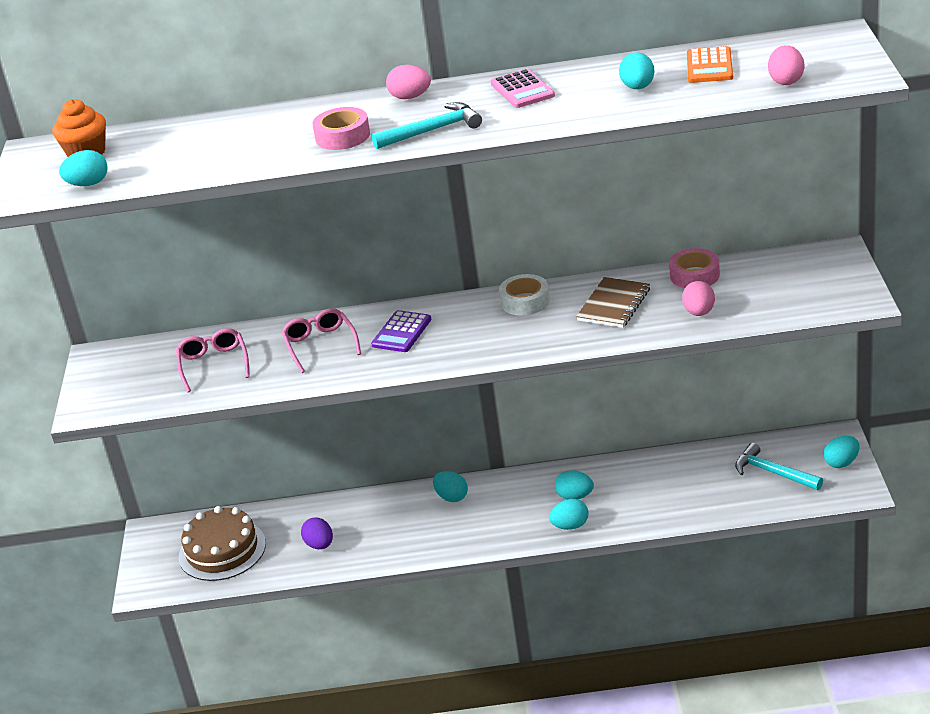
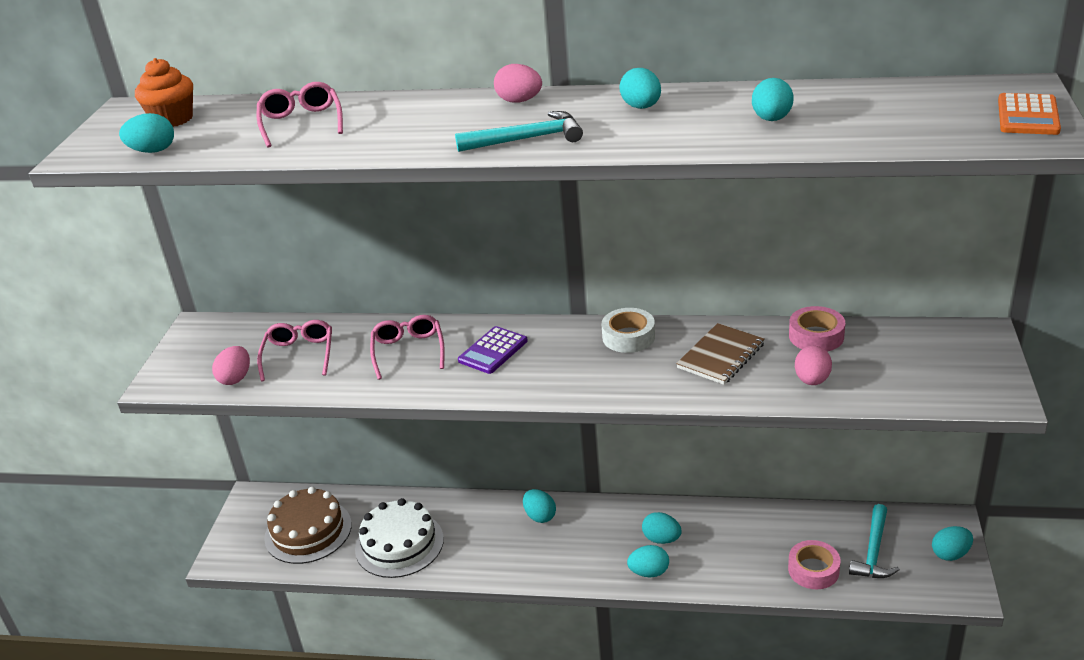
camera: 10 degrees right, 0 degrees up
(216, 141) = (301, 123): none -> pink glasses
(320, 545) = (399, 544): purple egg -> white cake
(342, 136) = (430, 133): pink tape -> pink tape (813, 570)
(522, 90) = (641, 107): pink calculator -> turquoise egg
(709, 66) = (861, 105): orange calculator -> orange calculator (1028, 115)
(773, 472) = (873, 551): turquoise hammer -> turquoise hammer turned 120 degrees counterclockwise
(786, 81) = (950, 132): pink egg -> pink egg (235, 378)

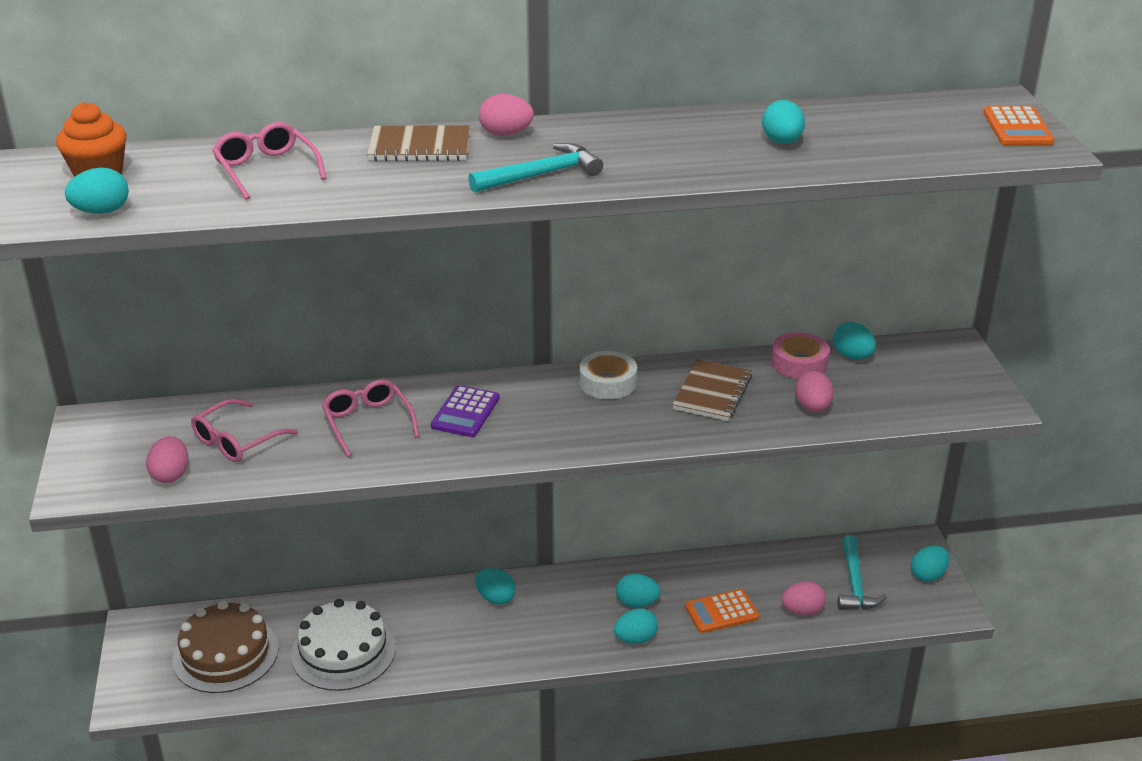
camera: 20 degrees left, 0 degrees up
(299, 355) = (237, 440): pink glasses -> pink glasses turned 120 degrees counterclockwise
(438, 109) = (419, 147): none -> brown notebook
(641, 107) = (642, 135): turquoise egg -> turquoise egg (852, 356)
(736, 559) = (721, 612): none -> orange calculator
(813, 570) = (802, 611): pink tape -> pink egg

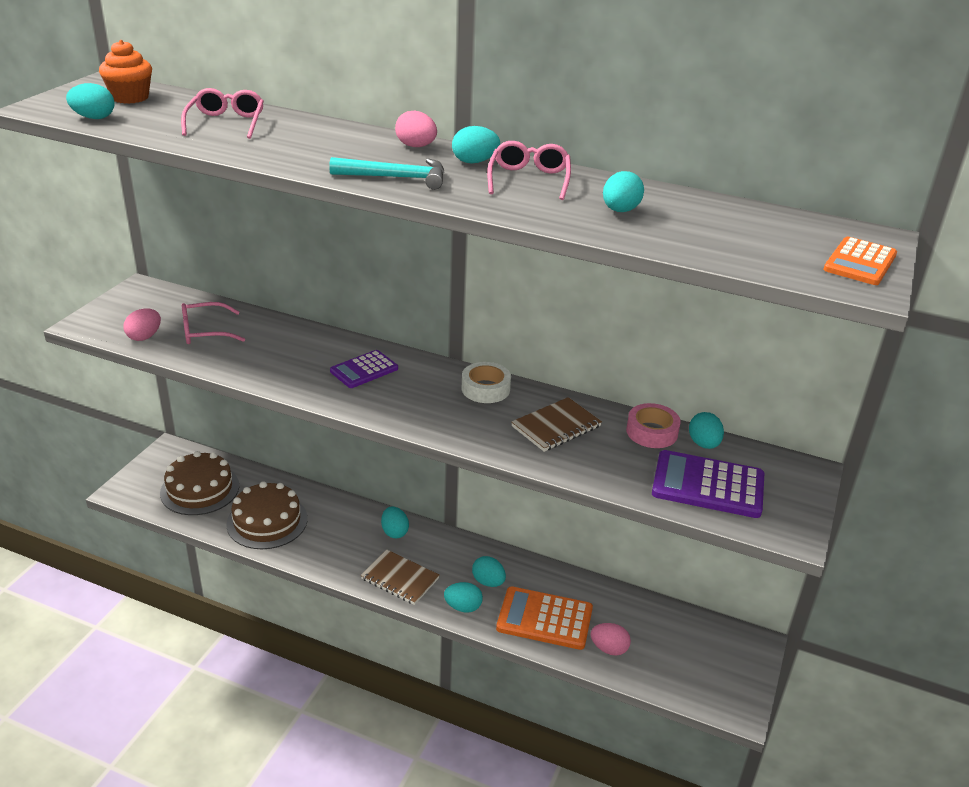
camera: 30 degrees right, 0 degrees up
(343, 652) = (267, 521): white cake -> brown cake
(368, 423) = (294, 352): pink glasses -> pink glasses (529, 180)
(419, 147) = (344, 137): brown notebook -> brown notebook (400, 578)
(721, 612) = (544, 619): orange calculator -> orange calculator, size x1.57
(812, 407) = (625, 469): pink egg -> none
(855, 583) = (672, 649): turquoise hammer -> none
(892, 392) = (708, 485): none -> purple calculator
(928, 575) = (742, 672): turquoise egg -> turquoise egg (474, 162)

